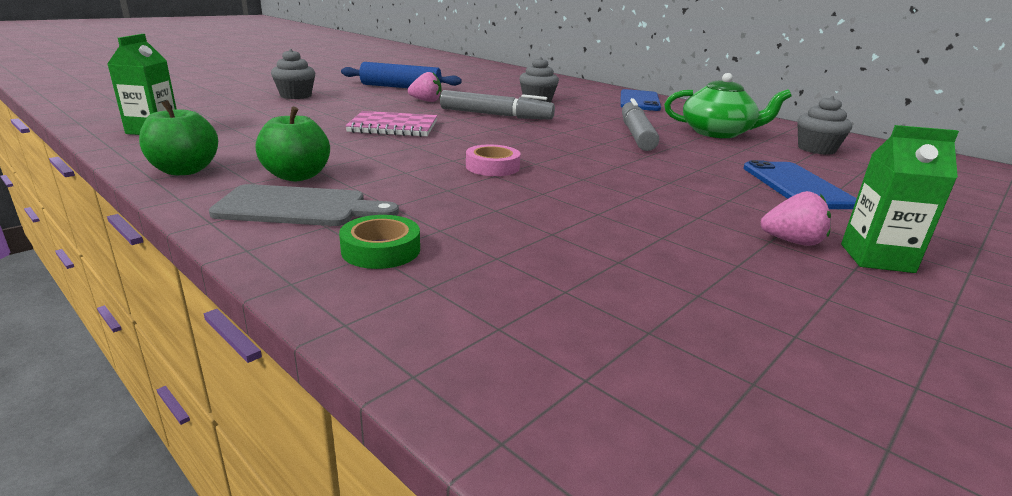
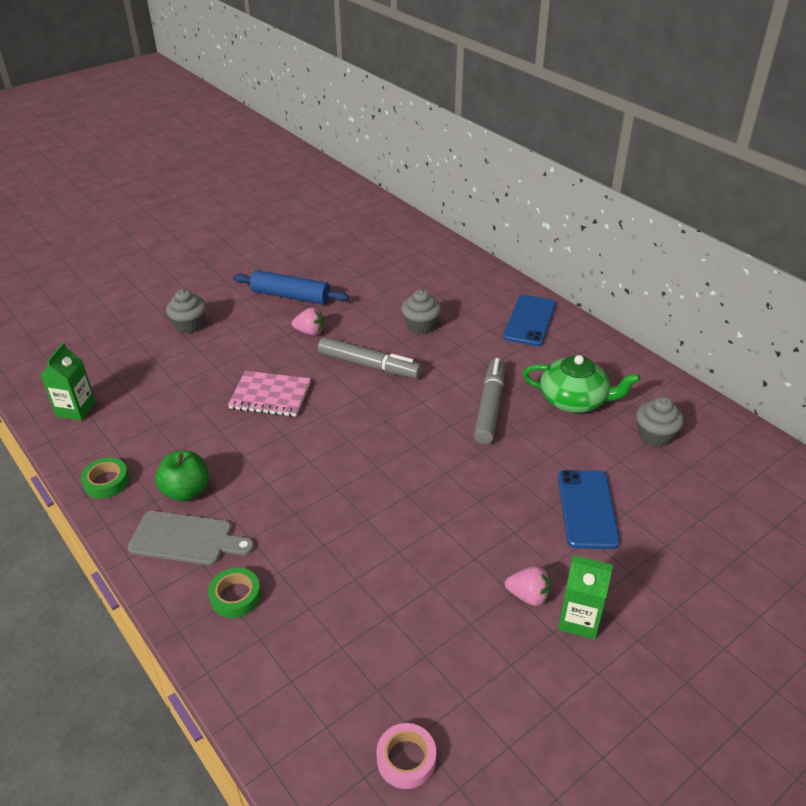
camera: 10 degrees right, 15 degrees up
(185, 170) = (106, 482): green apple -> green tape
(492, 167) = (339, 474): pink tape -> pink tape (406, 759)

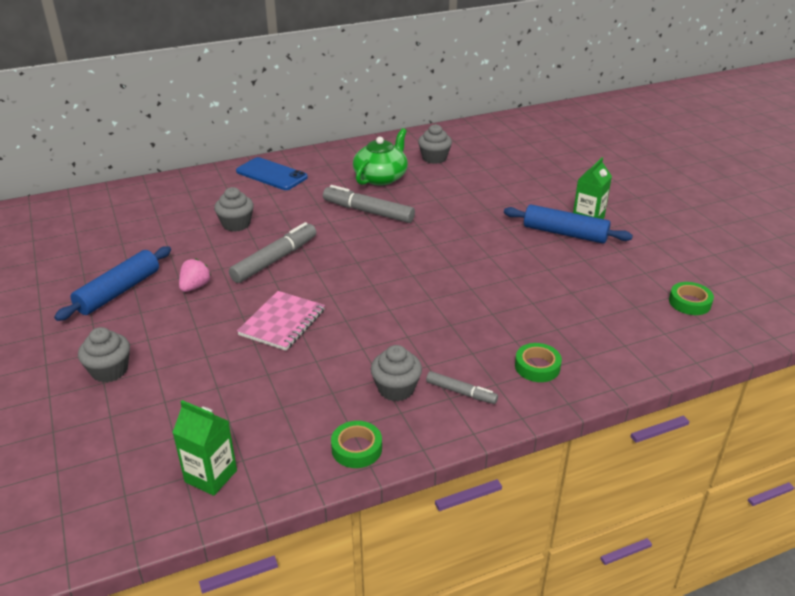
camera: 75 degrees left, 5 degrees down
(186, 491) = (396, 389): green apple -> grey cupcake
(186, 539) = (461, 392): grey cutting board -> grey marker
(406, 759) = (689, 302): pink tape -> green tape
(528, 596) = (565, 233): pink strawberry -> blue rolling pin
(587, 509) = (494, 196): blue phone -> none

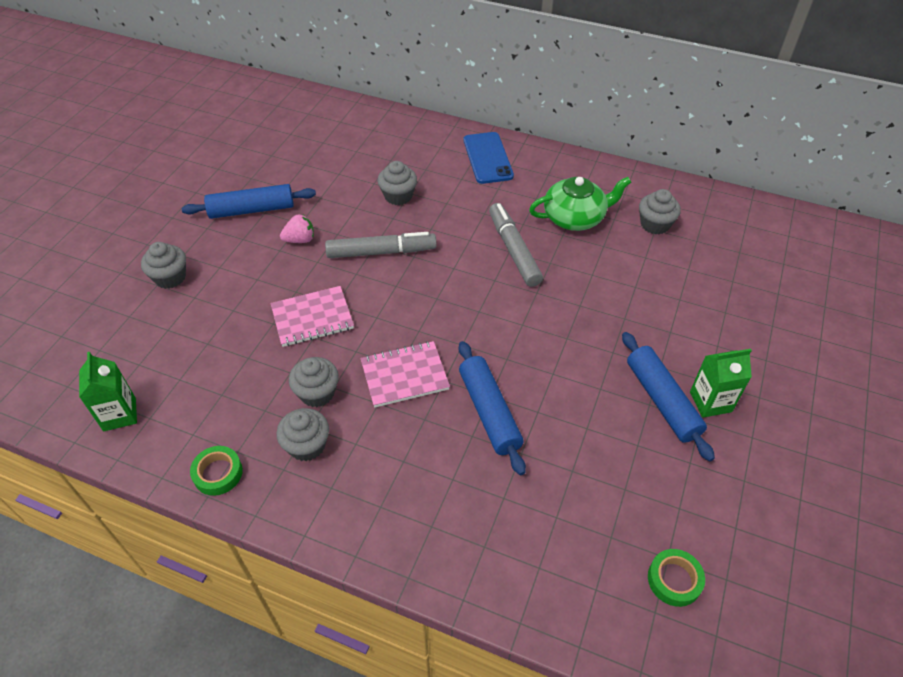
camera: 45 degrees right, 15 degrees up
(356, 358) = (317, 393): none -> grey cupcake
(401, 312) = (404, 375): none -> pink notebook
(461, 392) = (345, 490): grey marker -> none
(483, 296) = (489, 412): none -> blue rolling pin
(537, 367) = (433, 520): green tape -> none

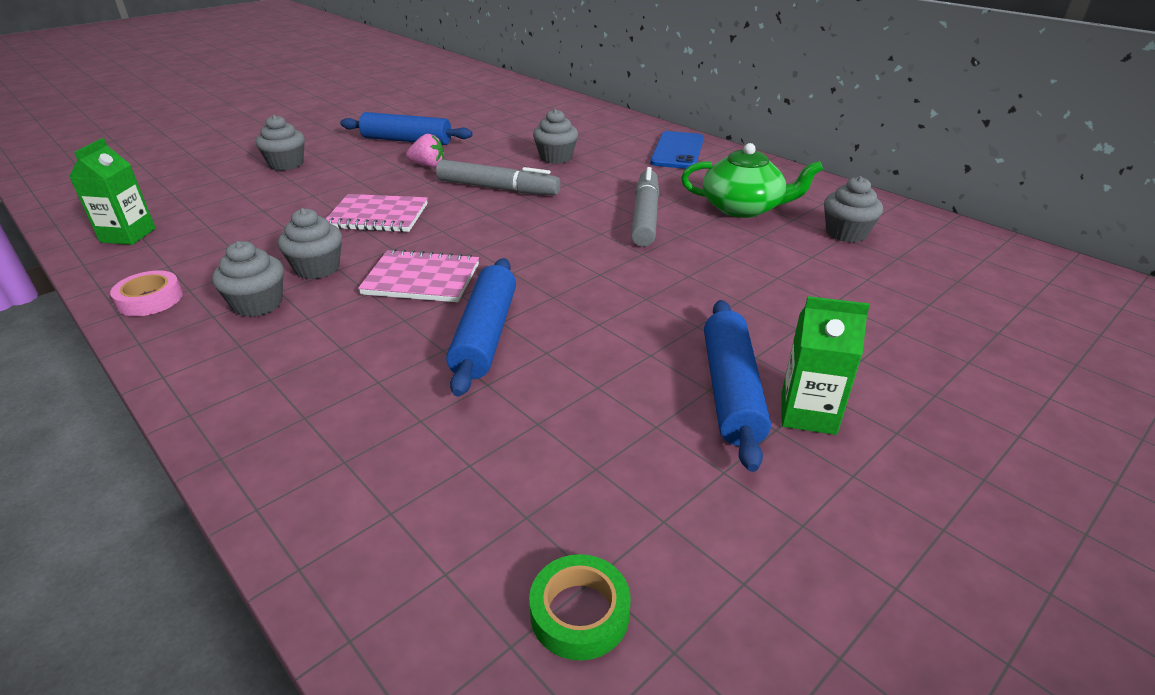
camera: 25 degrees right, 15 degrees down
(218, 473) = (150, 299): green tape -> pink tape

